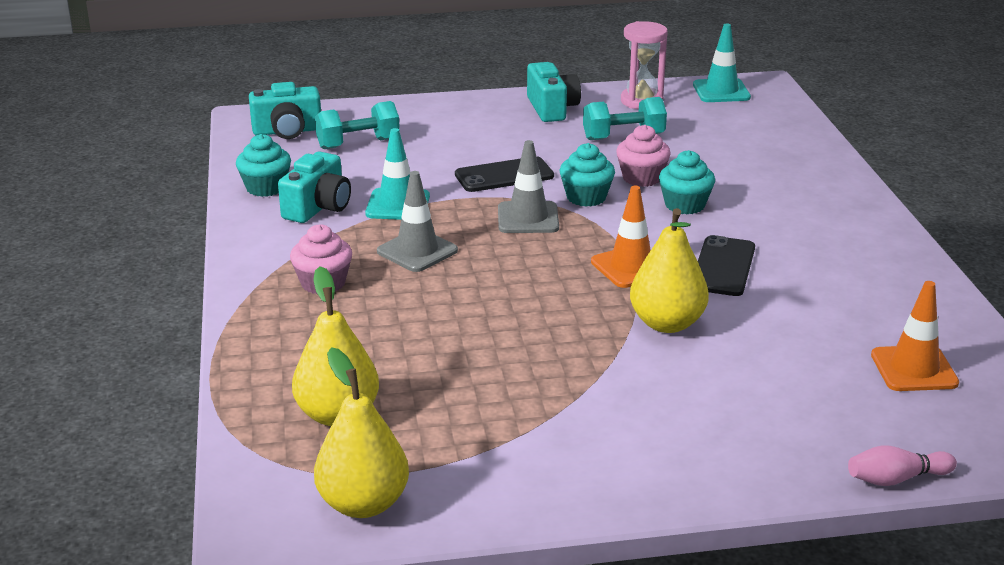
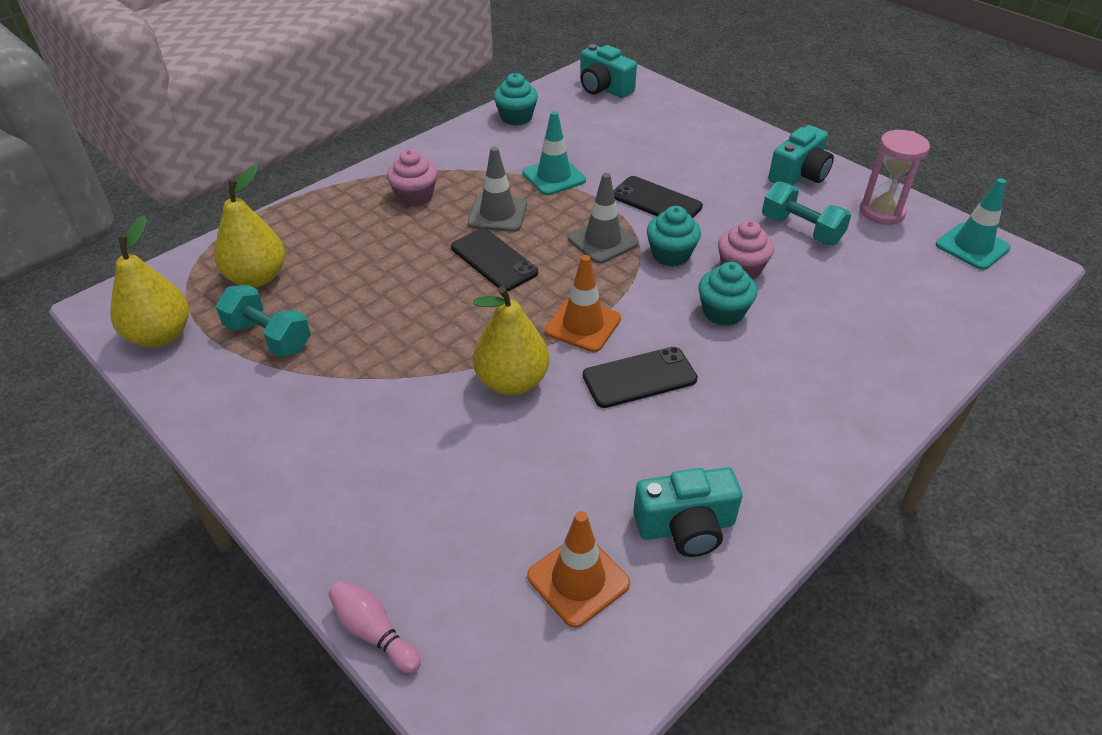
camera: 55 degrees right, 15 degrees up
(318, 207) = (513, 148): turquoise camera -> turquoise camera (685, 527)
(358, 143) = (623, 121): turquoise dumbbell -> turquoise dumbbell (269, 337)
(487, 276) = (493, 260): none -> black phone

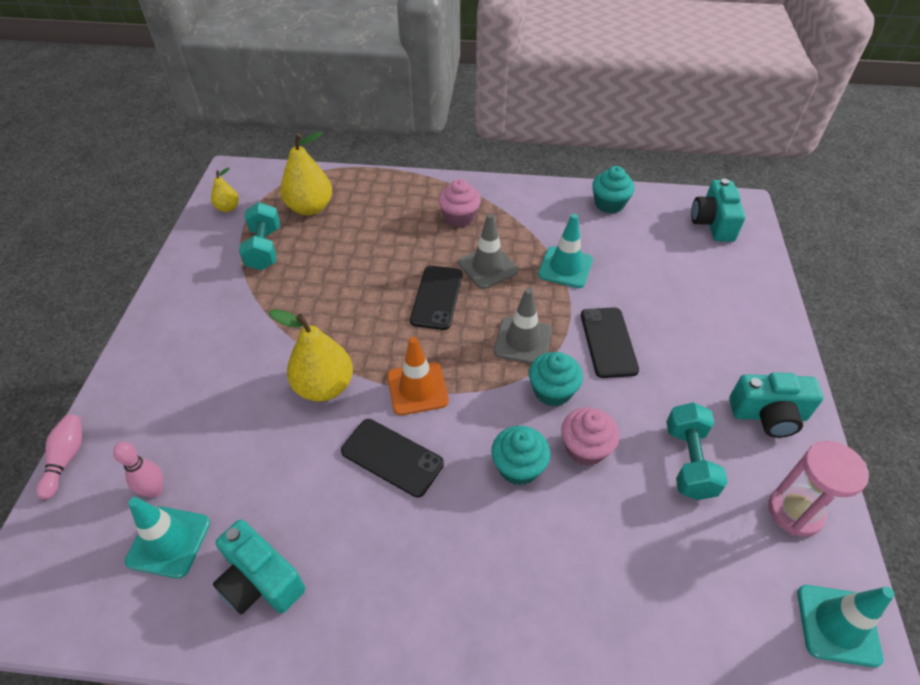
camera: 50 degrees right, 5 degrees up
(160, 335) = (228, 208): yellow pear -> yellow pear, size x0.53
(502, 566) = (154, 490): none -> pink bowling pin
(578, 580) = (169, 542): orange traffic cone -> turquoise traffic cone

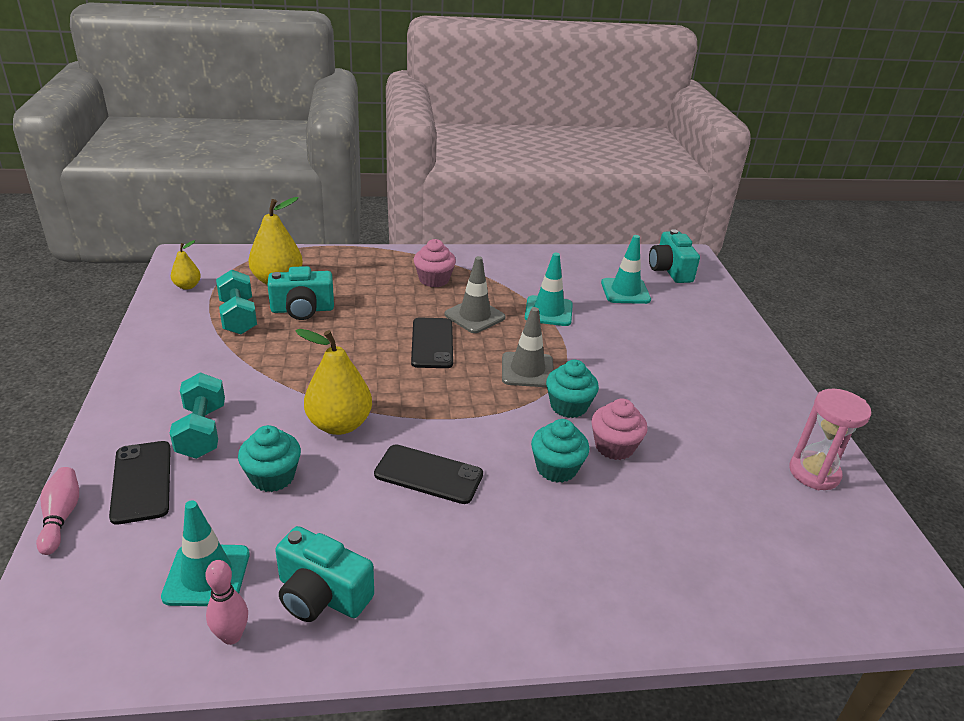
camera: 15 degrees left, 15 degrees down
(154, 490) = (176, 532): pink bowling pin -> pink bowling pin (231, 636)
(417, 388) = (436, 417): orange traffic cone -> none
(608, 342) = (608, 364): black phone -> black phone (142, 481)
(609, 204) = (573, 262): turquoise cupcake -> turquoise cupcake (272, 477)
(688, 461) = (710, 446): turquoise dumbbell -> turquoise dumbbell (202, 431)
(768, 415) = (766, 405): turquoise camera -> turquoise camera (302, 310)
(838, 625) = (879, 551): turquoise traffic cone -> turquoise traffic cone (625, 291)

